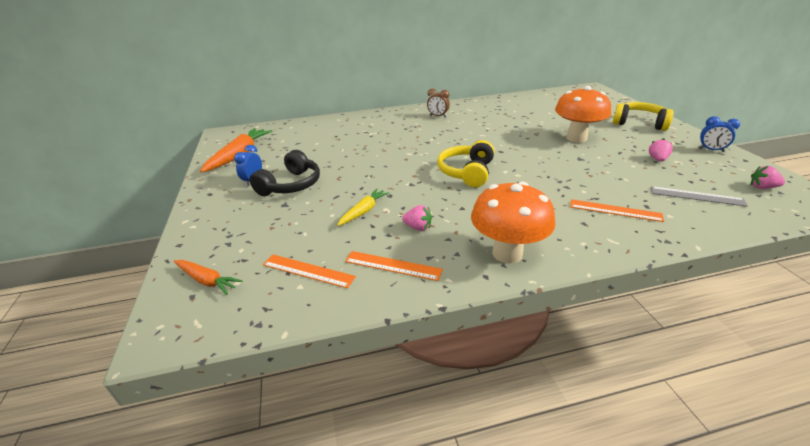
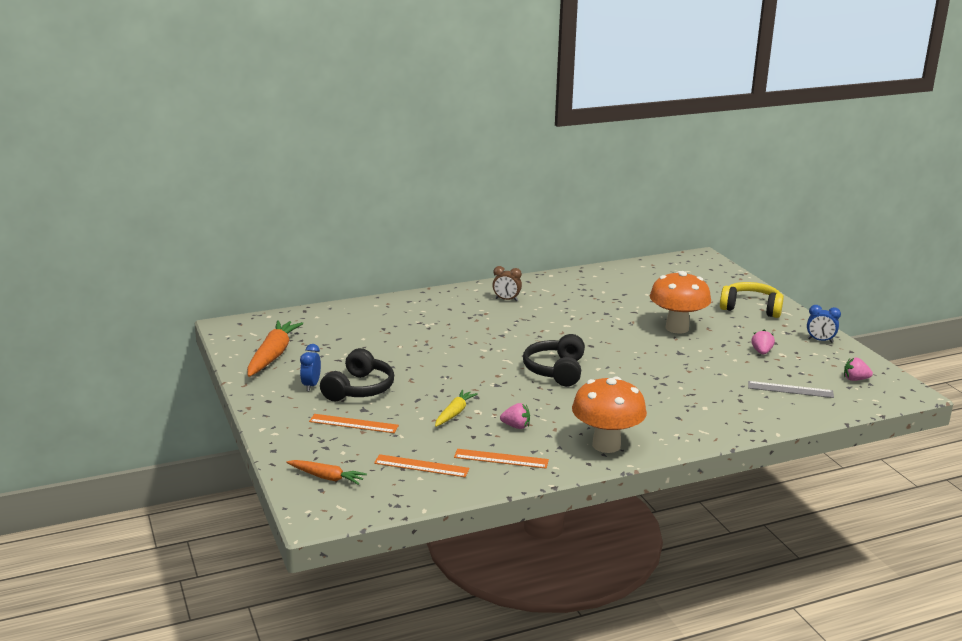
camera: 10 degrees left, 10 degrees down
(467, 172) = (556, 370): yellow headphones -> black headphones
(615, 210) = (709, 405): orange ruler -> orange ruler (353, 424)

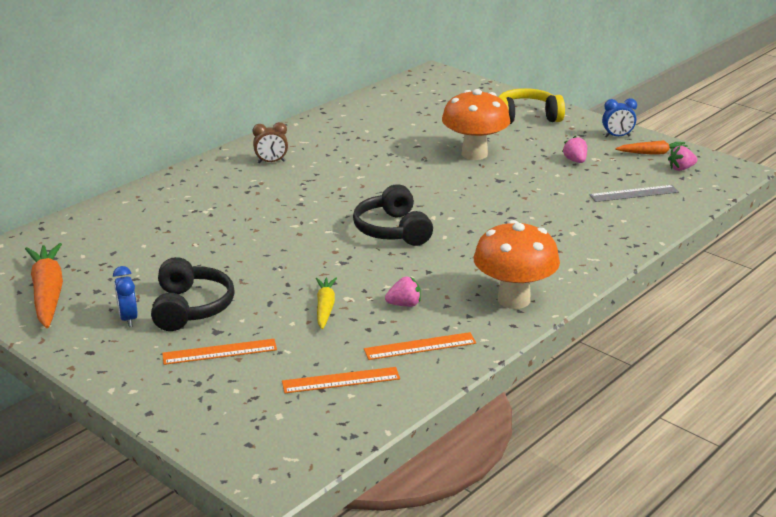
camera: 25 degrees left, 5 degrees up
(327, 477) = (243, 427): orange carrot -> orange carrot (653, 153)

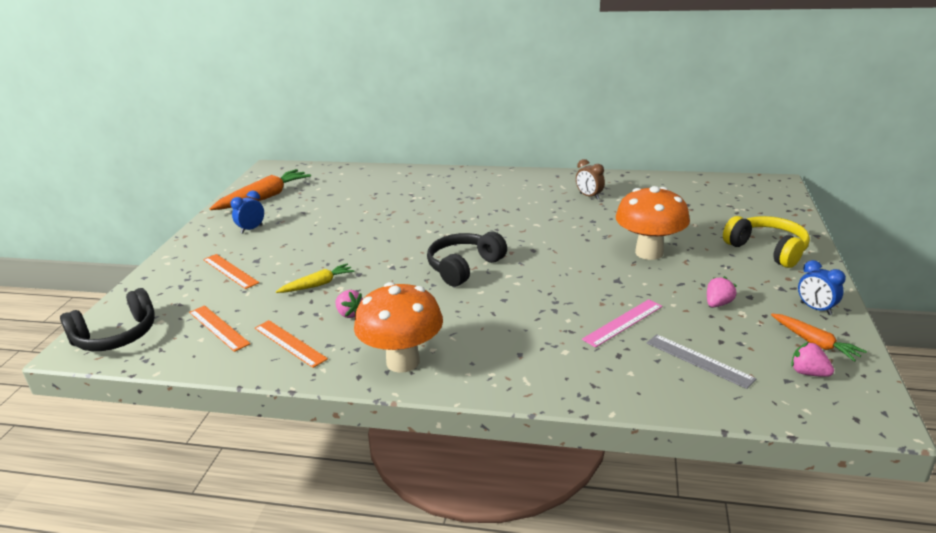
camera: 60 degrees right, 0 degrees up
(191, 308) = (280, 241): black headphones -> black headphones (116, 336)
(271, 162) = (513, 189): brown clock -> brown clock (589, 196)
(560, 199) = (623, 323): none -> pink ruler

